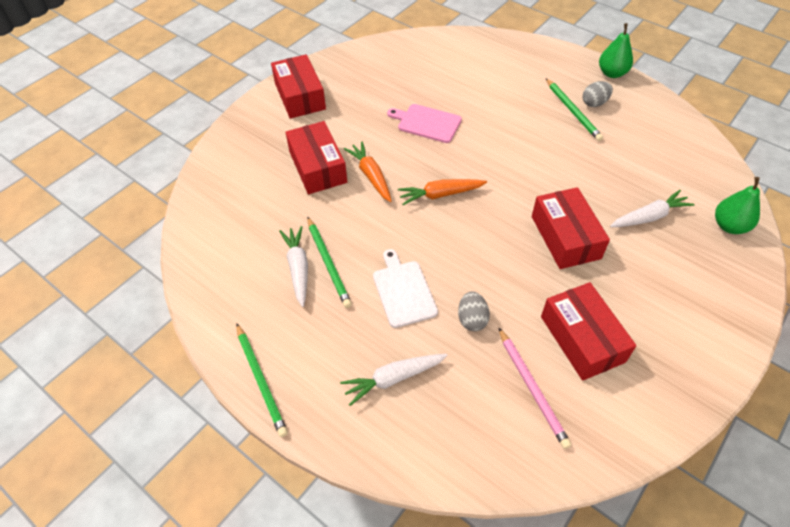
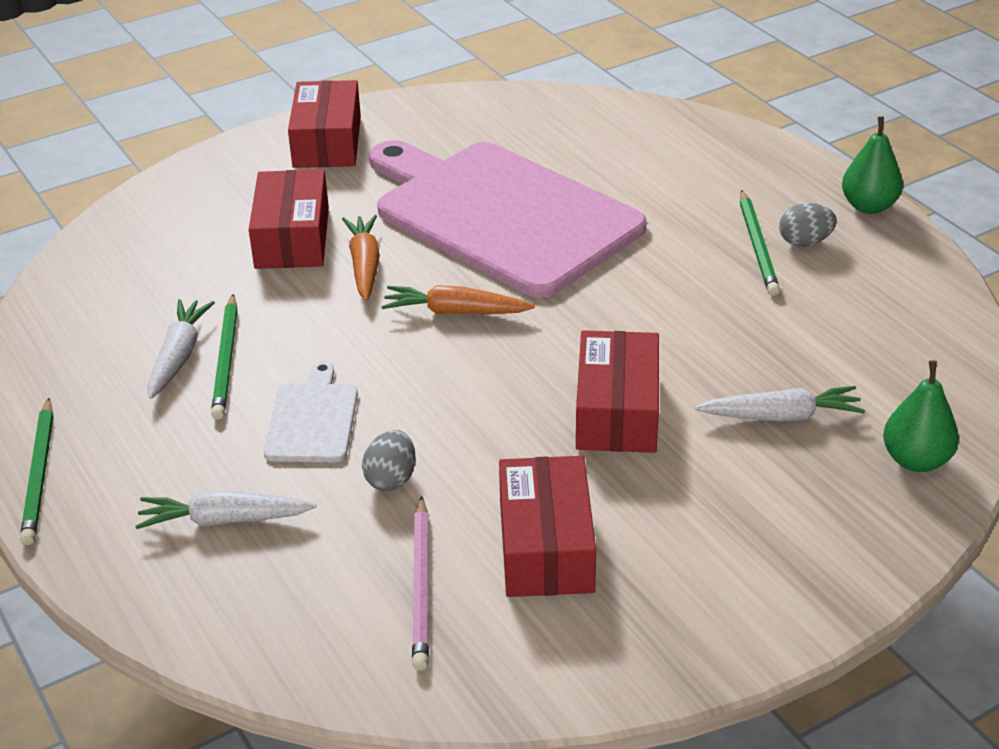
camera: 20 degrees right, 15 degrees down
(427, 123) = (501, 214): pink cutting board -> pink cutting board, size x2.43

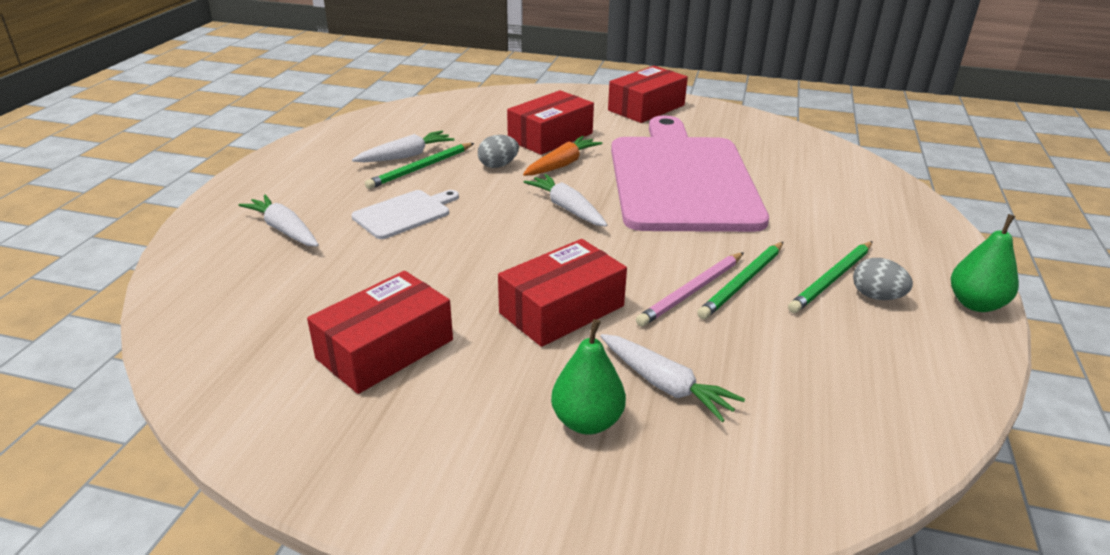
camera: 45 degrees right, 5 degrees down
(40, 474) = (265, 168): green pencil -> green pencil (742, 282)
(391, 479) = (383, 262): grey egg -> grey egg (498, 165)
(421, 586) = (293, 320): pink pencil -> pink pencil (692, 291)
(455, 312) = (567, 208): orange carrot -> white carrot
(916, 460) = (721, 489): green pear -> green pear (587, 421)

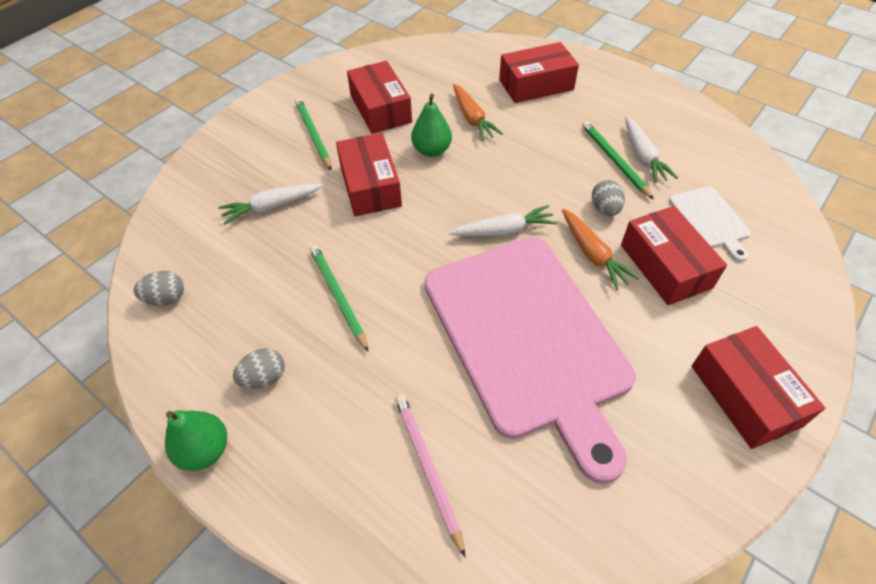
camera: 115 degrees right, 20 degrees up
(284, 230) = (536, 85): white carrot -> red box
(379, 263) = (472, 118): none -> orange carrot
(405, 213) = (535, 139): white cutting board -> white cutting board (710, 220)
(587, 421) = (271, 166): green pear -> green pear (431, 150)
(681, 179) = (528, 339): pink cutting board -> pink cutting board turned 45 degrees clockwise
(692, 291) = (347, 260): pink pencil -> pink pencil (427, 468)
(832, 279) = (304, 361): green pencil -> green pencil (313, 135)
(891, 417) = (166, 298): none -> grey egg

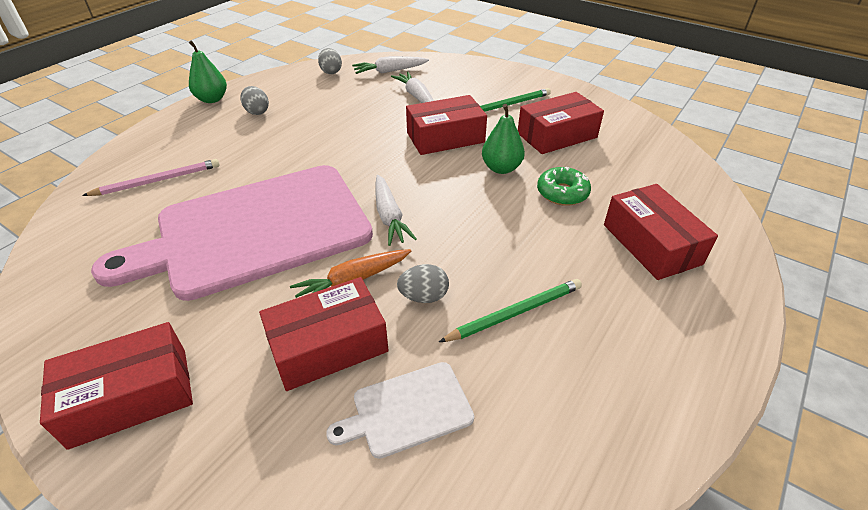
camera: 85 degrees right, 10 degrees down
(338, 296) = (321, 132): green pencil -> none
(472, 118) = (562, 193): orange carrot -> green donut
(643, 156) = (531, 345): white carrot -> white carrot (390, 71)

